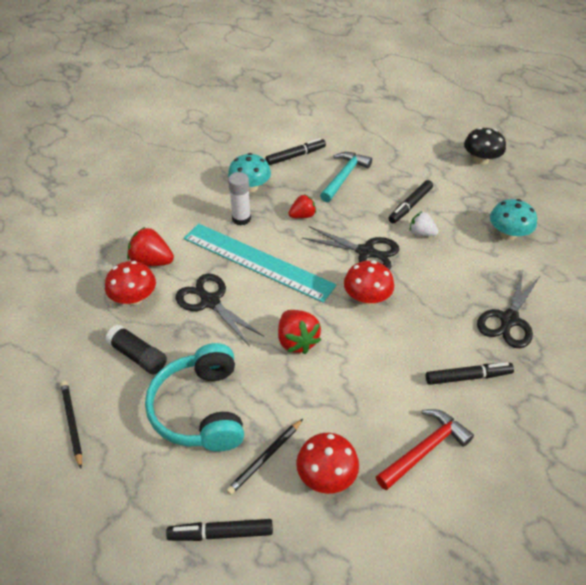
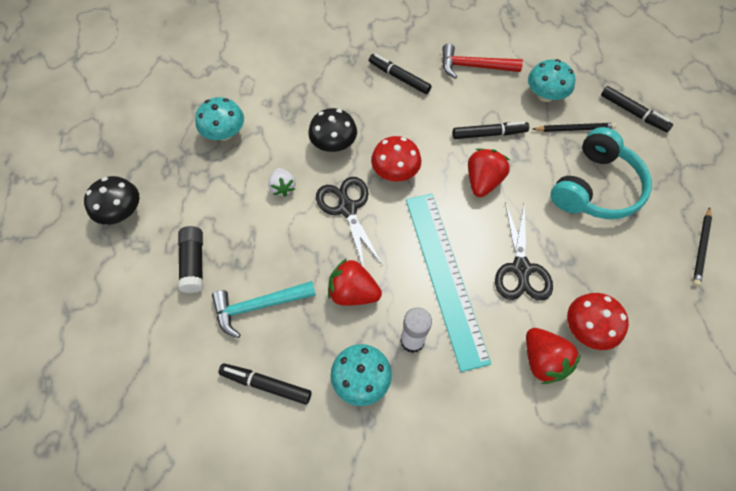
camera: 135 degrees left, 15 degrees up
(138, 356) = (618, 265): black glue stick -> black glue stick (194, 263)
(302, 216) = (353, 292): red strawberry -> red strawberry, size x1.53
(326, 475) = (545, 95): red mushroom -> turquoise mushroom
(410, 205) = (252, 220): black marker -> black marker (489, 134)
(433, 283) = (334, 144): none -> black mushroom
(509, 319) = (324, 85): black scissors -> none

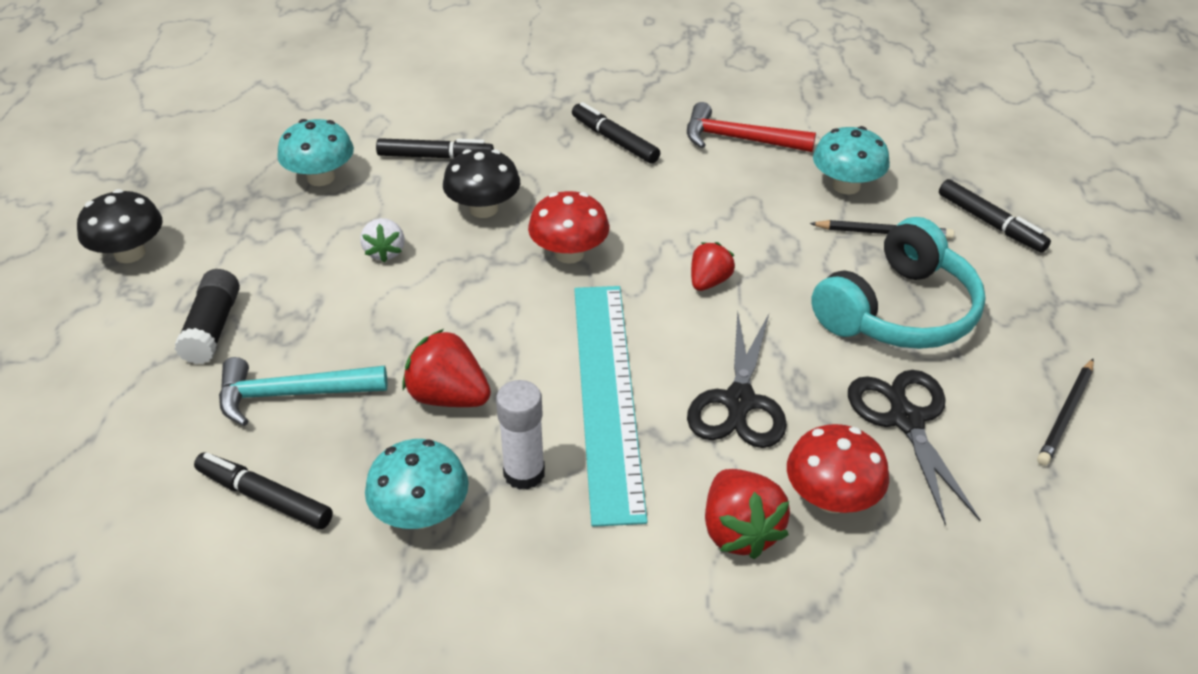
camera: 10 degrees right, 20 degrees down
(347, 208) = (477, 290): black scissors -> black scissors (906, 420)
(483, 181) = (709, 282): red strawberry -> red strawberry, size x0.65
(489, 134) = (738, 224): black marker -> black marker (435, 157)

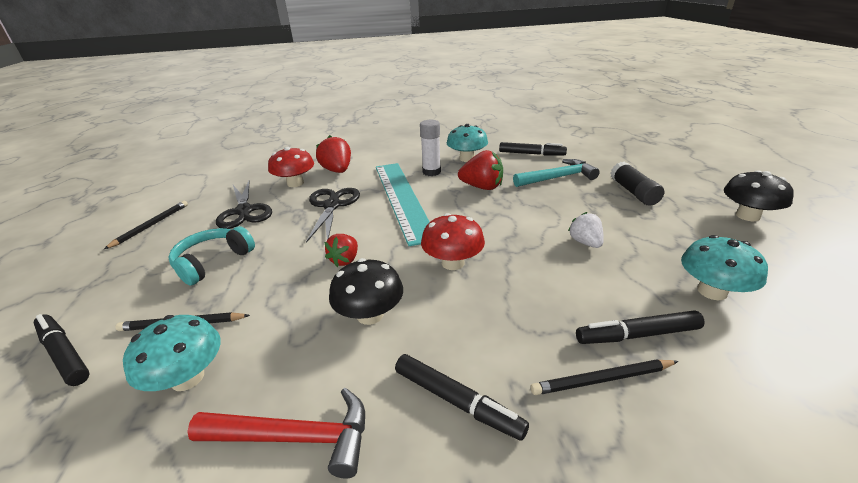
camera: 170 degrees right, 10 degrees down
(483, 209) = (542, 287): black mushroom -> black mushroom (370, 315)
(495, 136) = (602, 380): none -> black pencil
(898, 311) = (213, 262): turquoise headphones -> turquoise headphones, size x0.66

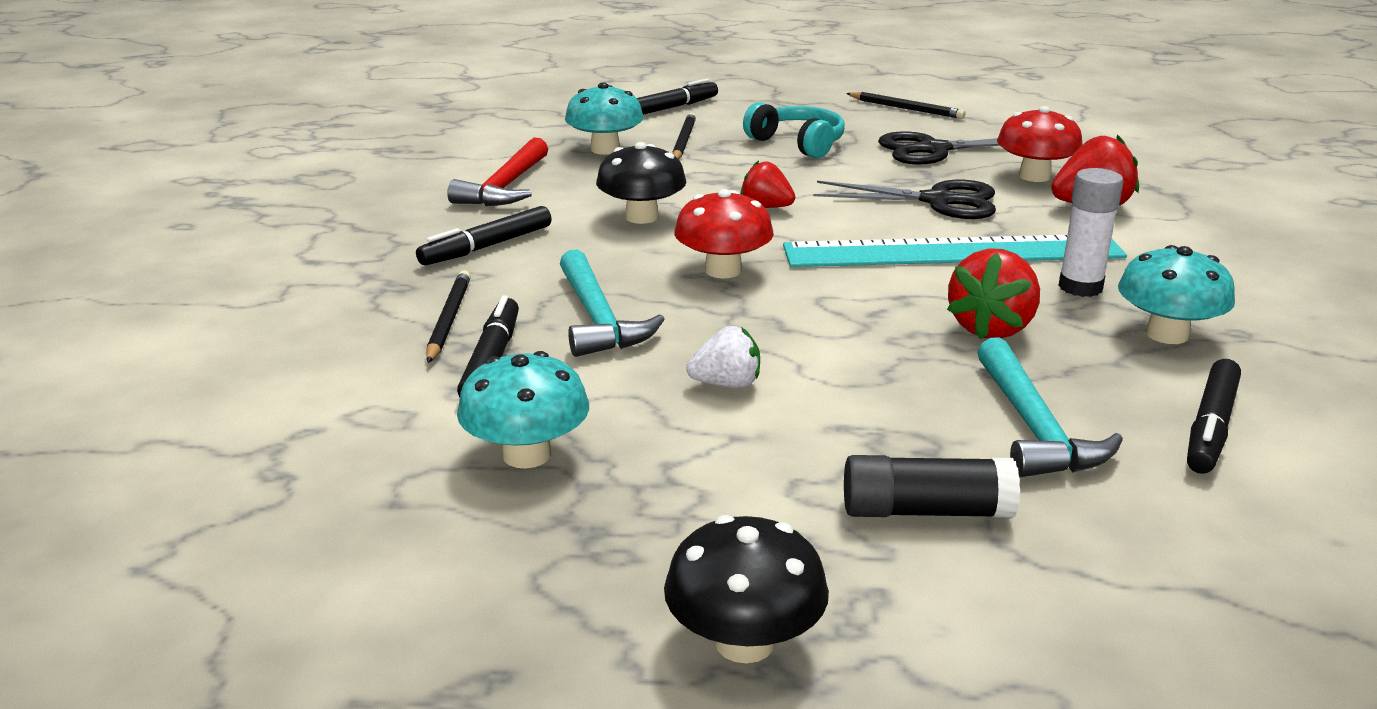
camera: 100 degrees right, 5 degrees down
(548, 300) = (598, 319): none -> turquoise hammer

